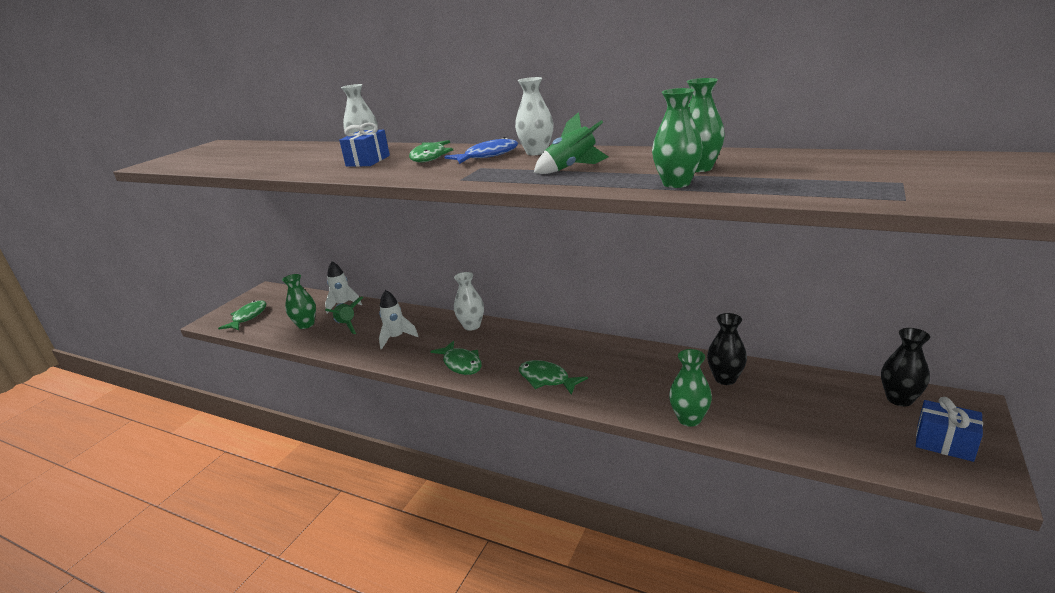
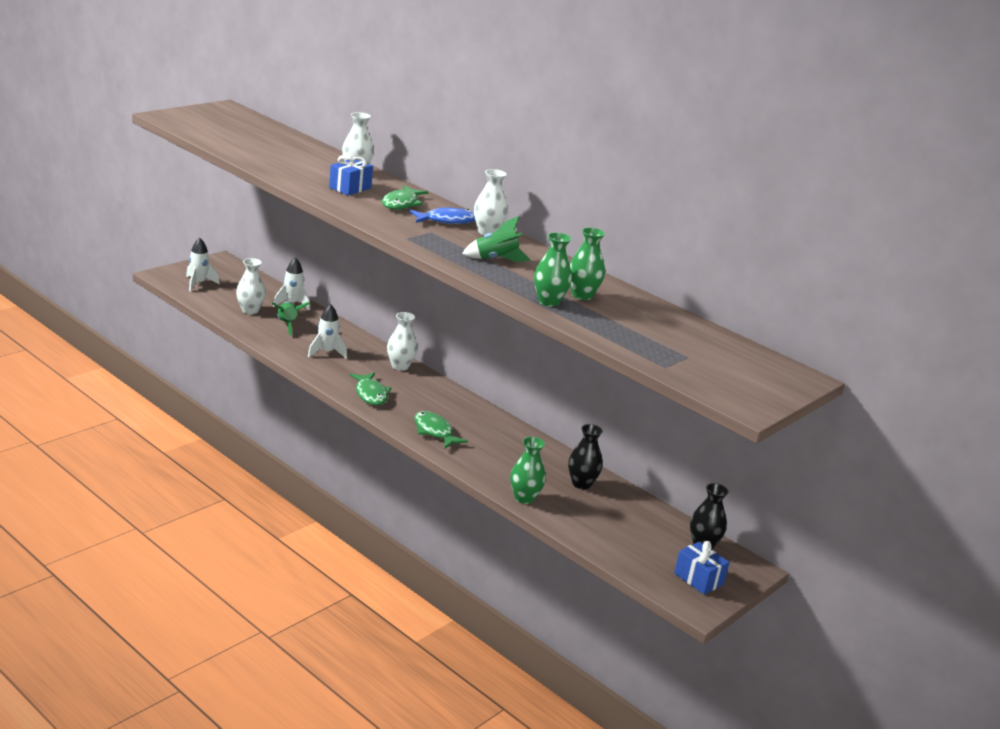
camera: 10 degrees right, 0 degrees up
(248, 317) = (198, 284): green fish -> white rocket
(306, 324) = (250, 310): green vase -> white vase

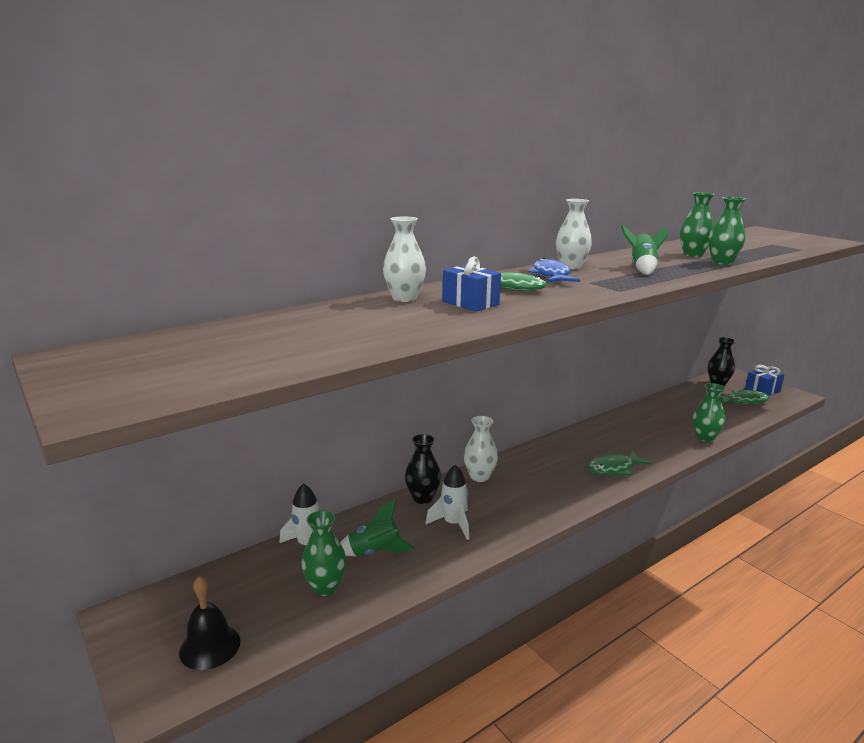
camera: 75 degrees left, 5 degrees down
(198, 284) = (210, 646): white rocket -> black bell
(250, 310) = (325, 587): white vase -> green vase
(371, 394) = (550, 500): green fish -> green fish (743, 401)
(581, 484) = (664, 413): black vase -> black vase (422, 498)

